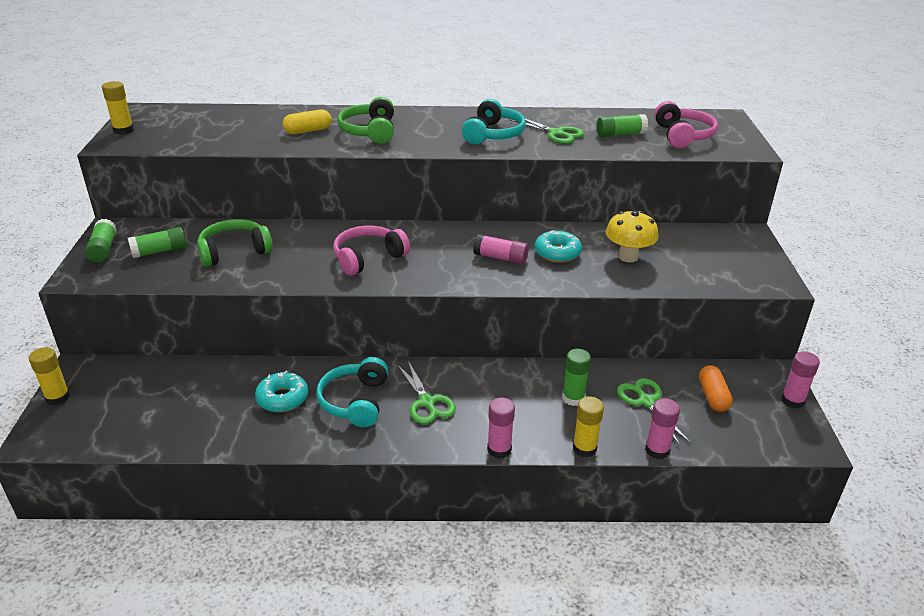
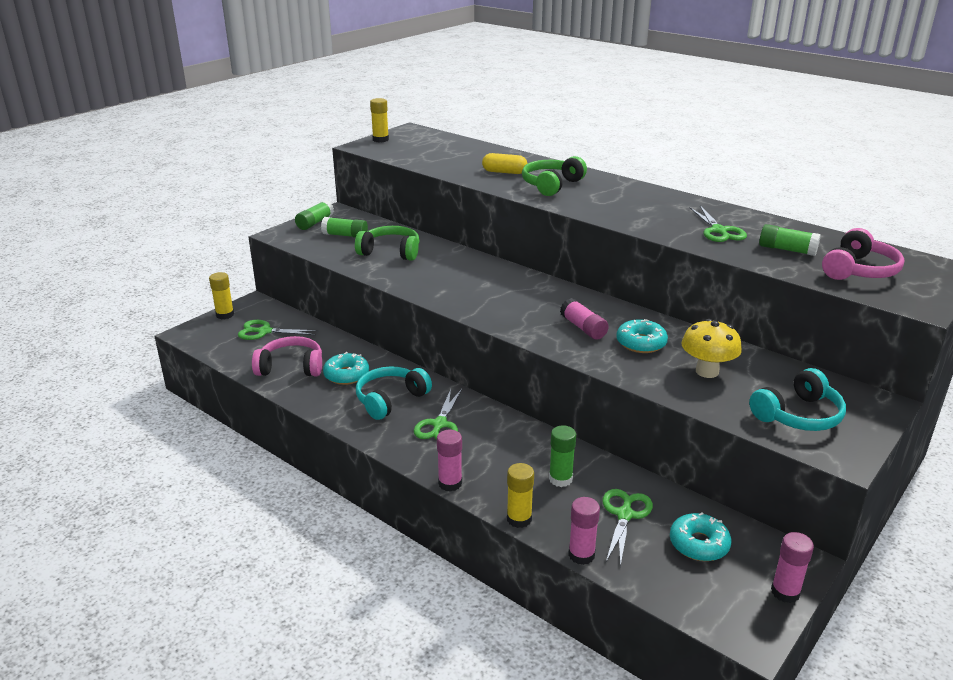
camera: 40 degrees right, 5 degrees down
(133, 394) = (264, 331): none -> green scissors
(368, 258) = (476, 289): pink headphones -> pink headphones (291, 367)
(493, 134) = (655, 215): turquoise headphones -> turquoise headphones (798, 415)
(712, 396) = (699, 544): orange capsule -> turquoise donut

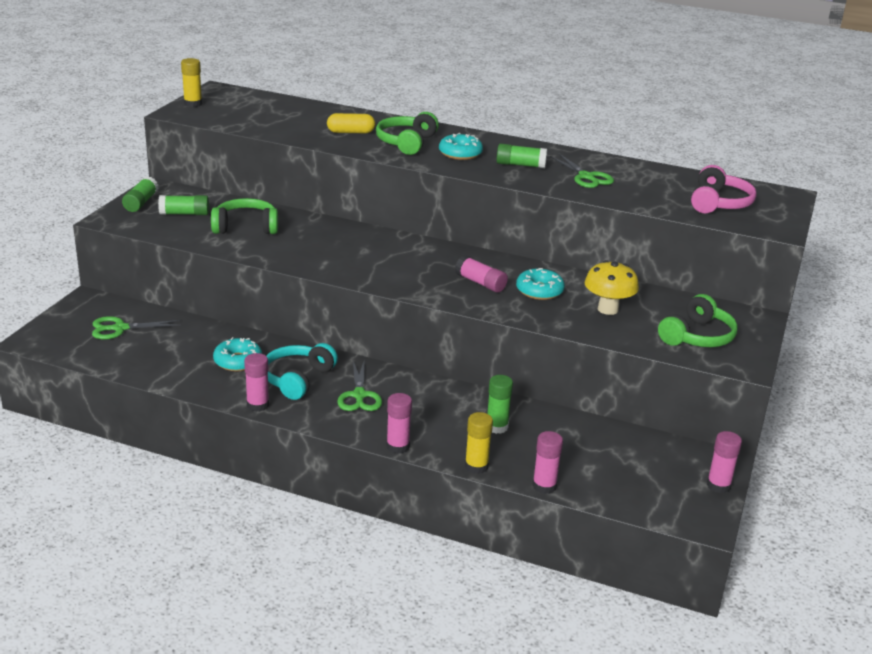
camera: 20 degrees left, 0 degrees up
(225, 315) = (62, 316): yellow glue stick -> none
(291, 367) = (173, 361): pink headphones -> none
(341, 419) = (257, 405): none -> pink glue stick
(625, 515) = (566, 447): green scissors -> none
(699, 544) = (637, 461): turquoise donut -> turquoise donut (460, 153)
(787, 250) = (652, 190): green glue stick -> green glue stick (520, 165)
(798, 415) = (697, 336): turquoise headphones -> green headphones

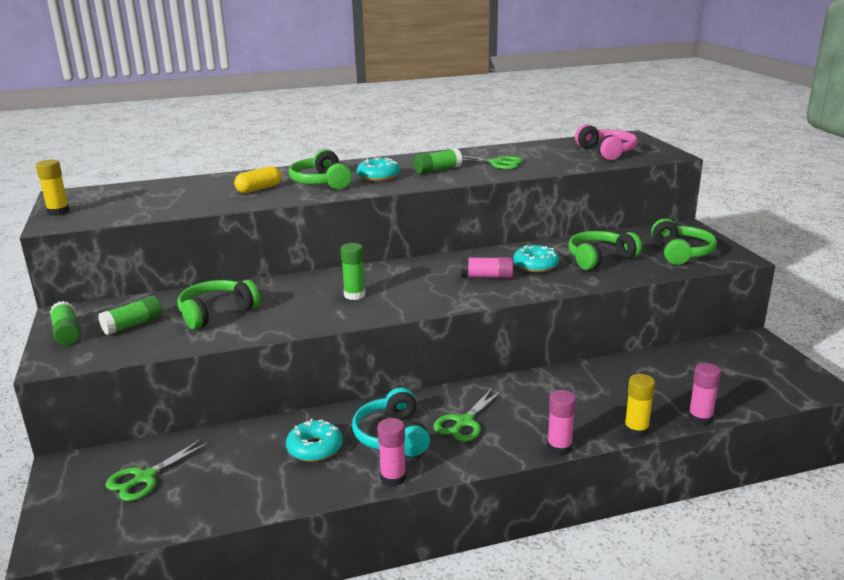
camera: 35 degrees left, 5 degrees down
(359, 395) = (464, 422): green scissors -> green scissors turned 75 degrees clockwise
(497, 427) = (599, 392): green glue stick -> green glue stick (354, 295)
(608, 309) = (599, 258): yellow mushroom -> green headphones
(718, 485) = (784, 357): pink glue stick -> none

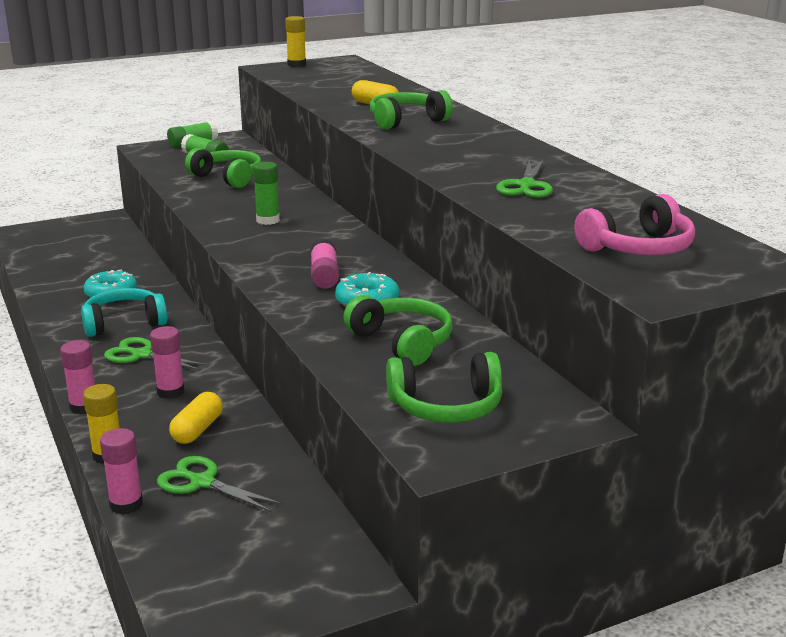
camera: 80 degrees right, 0 degrees up
(145, 478) = (85, 243): green scissors -> green scissors (202, 482)
(378, 176) = (437, 139): turquoise donut -> none
(393, 478) = (56, 329): pink glue stick -> pink glue stick (170, 392)
(437, 170) = (477, 160): green glue stick -> none
(595, 392) = (197, 430): none -> yellow capsule

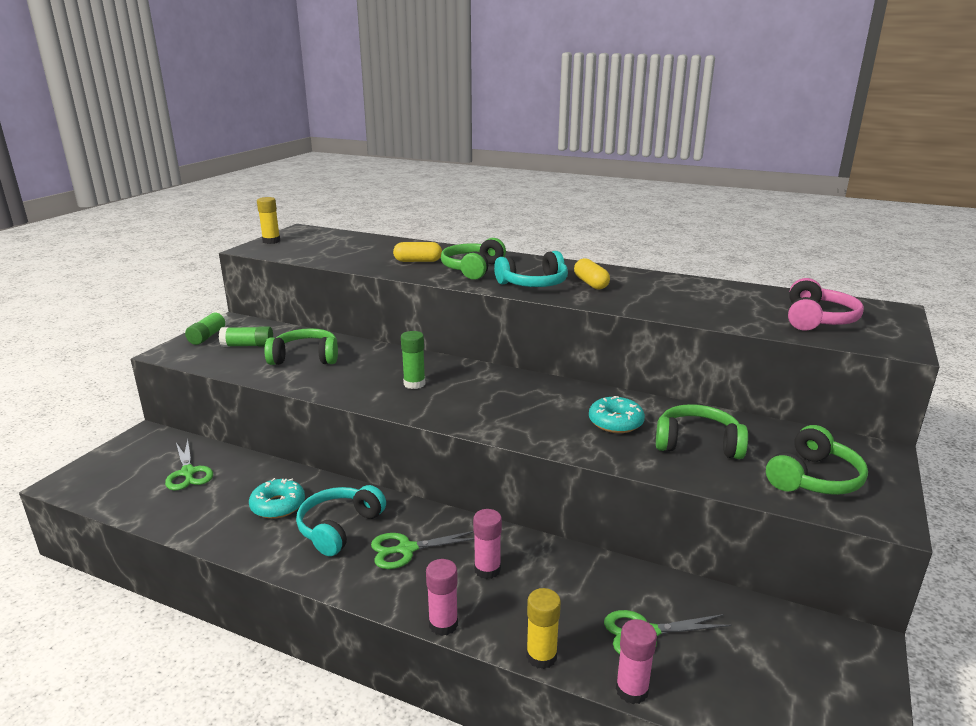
camera: 40 degrees left, 0 degrees up
(197, 430) = (564, 590): yellow capsule -> yellow capsule (591, 283)
(324, 276) = (548, 414): pink glue stick -> none
(428, 145) = (534, 284): none -> turquoise headphones
(526, 186) = (663, 296): green scissors -> green scissors (188, 473)

